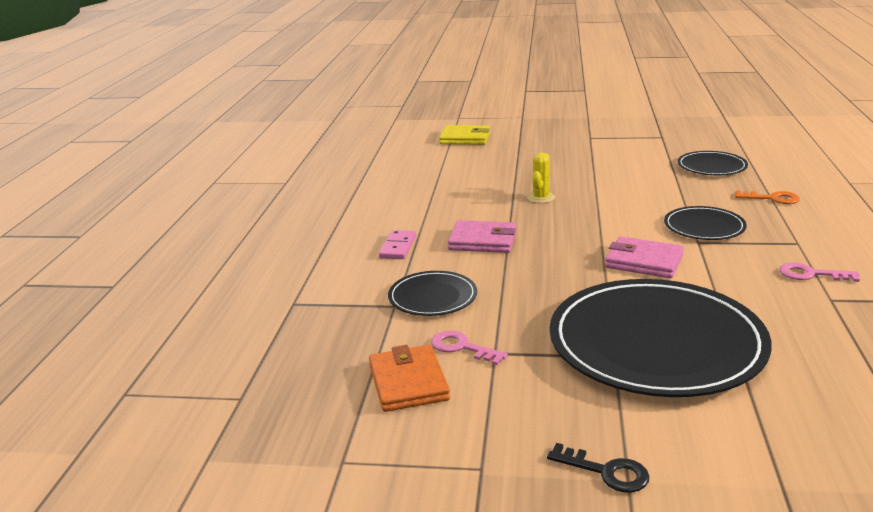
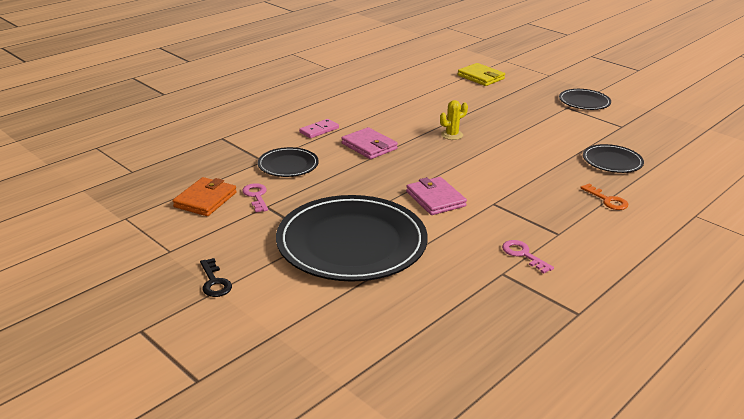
camera: 35 degrees right, 5 degrees up
(704, 227) = (517, 196): black plate -> black plate (584, 102)

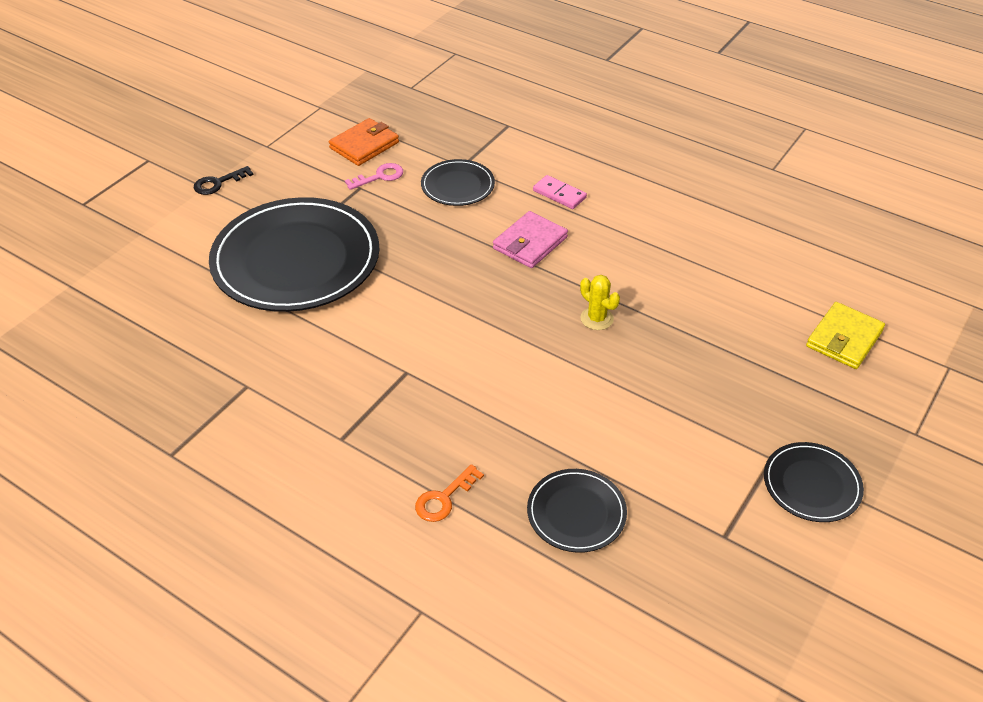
camera: 80 degrees right, 15 degrees up
(205, 200) = (364, 145): orange wallet -> orange wallet turned 60 degrees counterclockwise
(435, 199) = (406, 317): pink wallet -> none
(523, 254) = (288, 404): pink key -> none

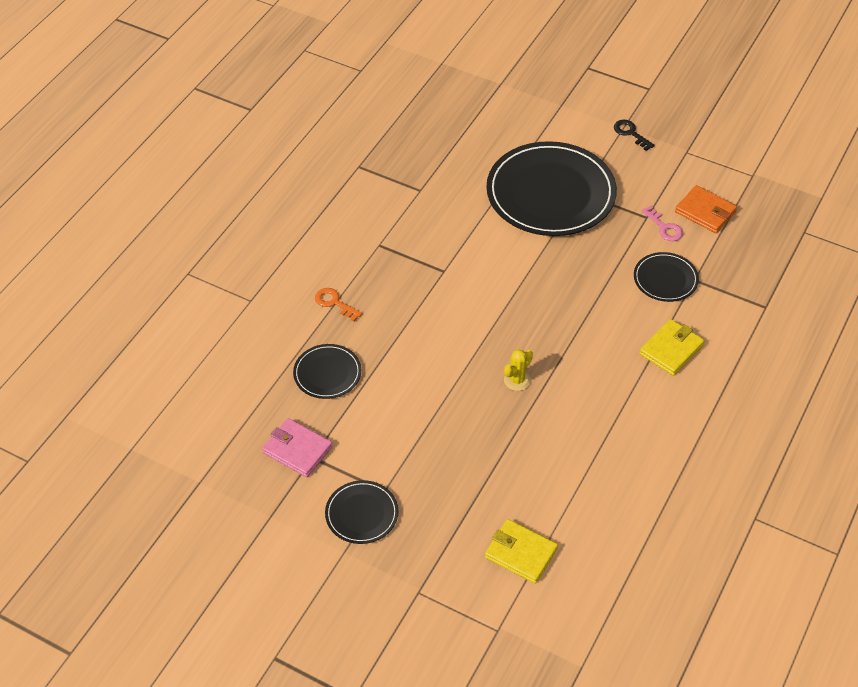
camera: 85 degrees right, 5 degrees up
(530, 243) = (600, 333): pink wallet -> pink wallet (297, 450)
(559, 194) = (671, 349): pink domino -> yellow wallet

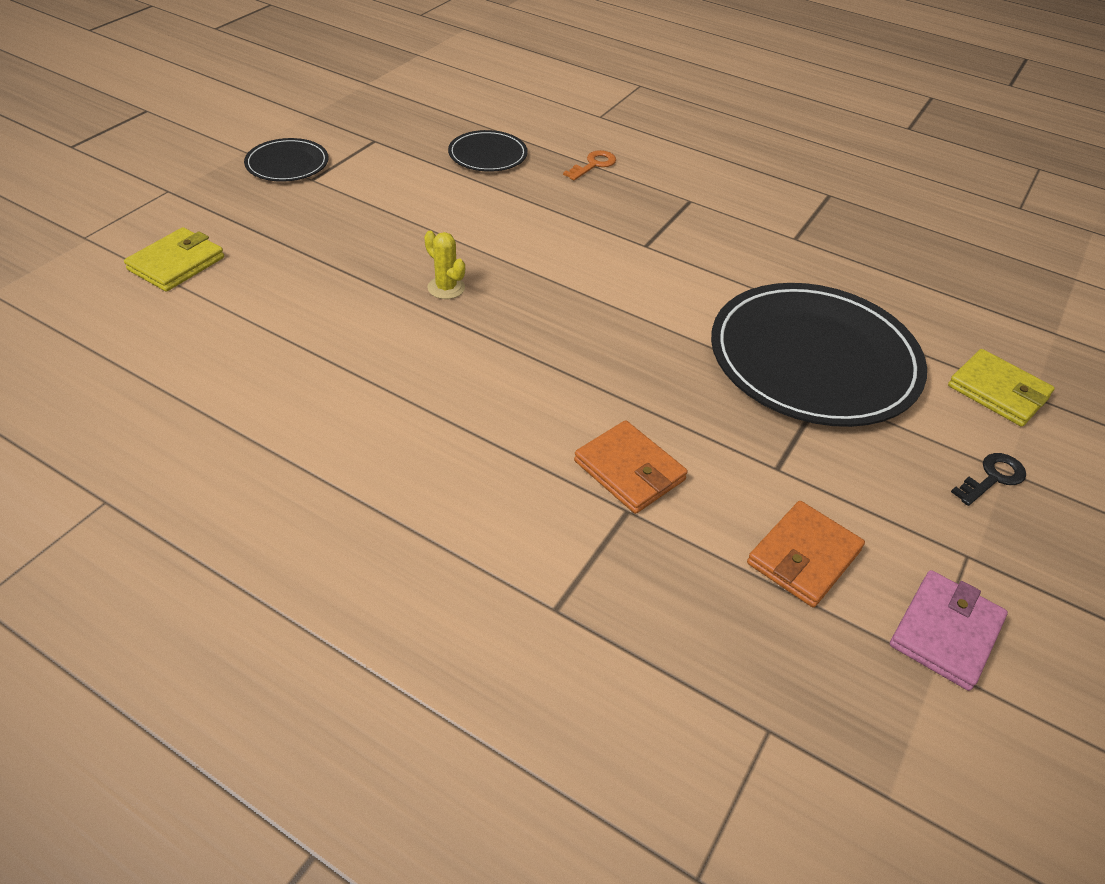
camera: 90 degrees right, 5 degrees down
(297, 450) = (387, 133): pink wallet -> pink wallet (945, 632)
(664, 227) = (754, 489): pink key -> none
(665, 279) = (629, 470): black plate -> orange wallet
(671, 349) = (472, 454): yellow wallet -> yellow wallet (998, 391)

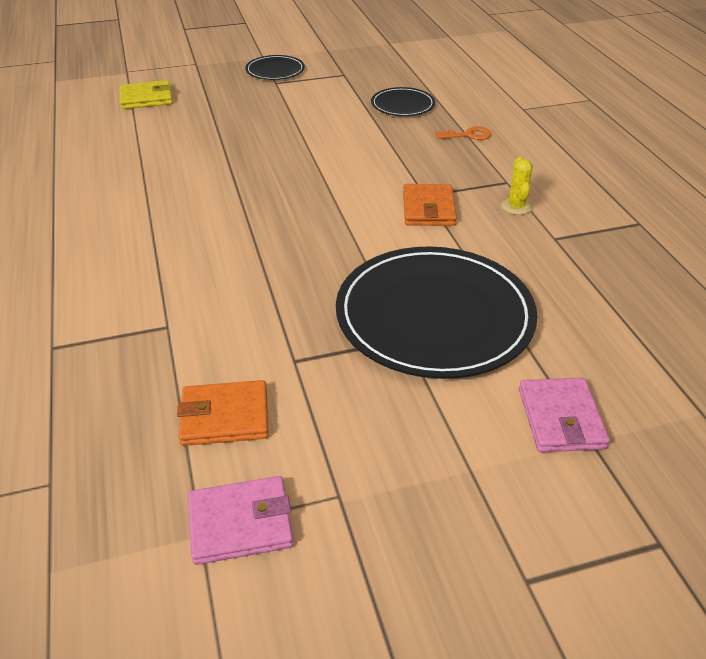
camera: 45 degrees right, 5 degrees down
(446, 288) = (259, 165): yellow cactus -> yellow cactus (516, 206)
(629, 470) = (202, 307): orange wallet -> orange wallet (428, 209)
(993, 478) = (449, 466): black key -> none
(998, 391) = (560, 418): yellow wallet -> pink wallet

